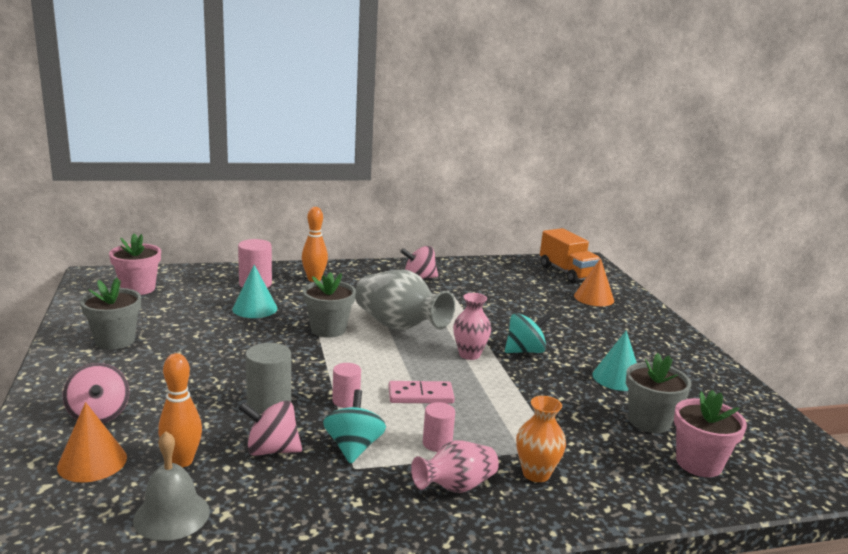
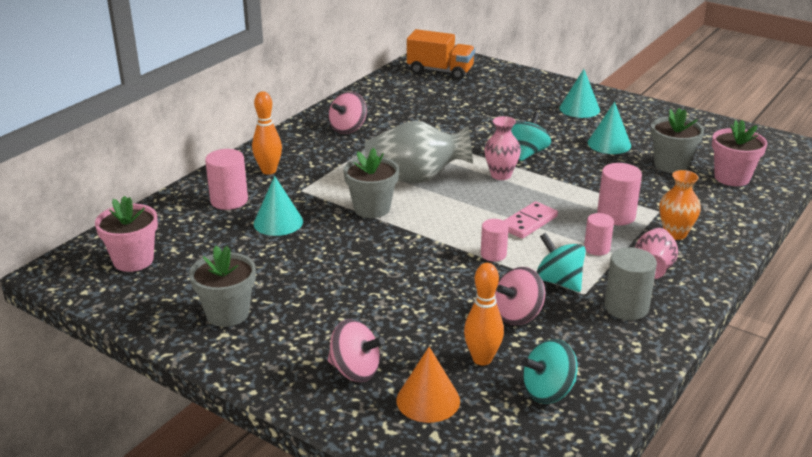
camera: 40 degrees left, 10 degrees up
(171, 515) = (548, 391): grey bell -> turquoise spinning top
(269, 403) = (450, 287): grey cylinder -> grey cylinder (626, 307)
(508, 430) = (616, 216): none -> pink cylinder
(594, 298) = (494, 86): orange cone -> none
(642, 342) = (579, 109): none -> turquoise cone

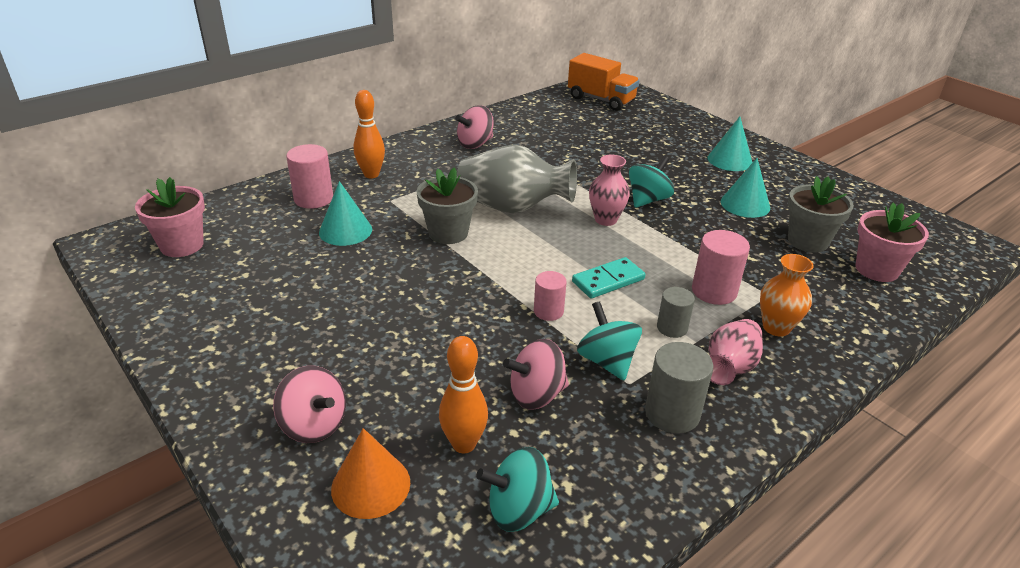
camera: 15 degrees right, 5 degrees up
(227, 313) = (229, 323): grey flower pot -> none
(528, 222) = (608, 280): pink domino -> turquoise domino
(597, 248) = (672, 328): pink cylinder -> grey cylinder

